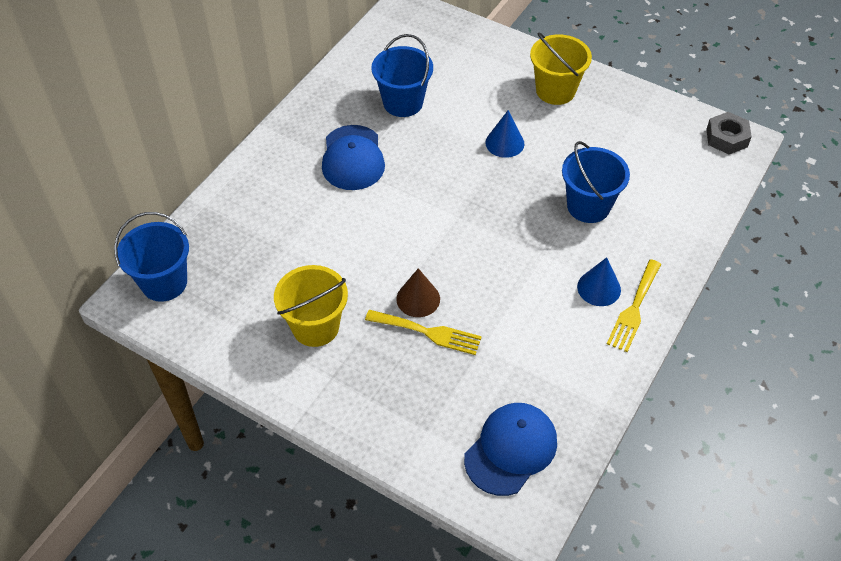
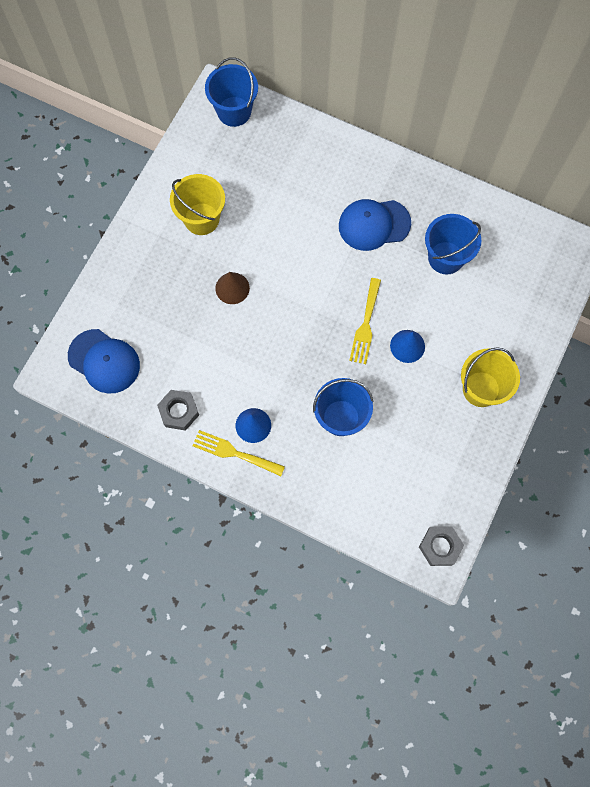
camera: 85 degrees right, 20 degrees up
(428, 332) = (201, 298): yellow fork -> yellow fork (365, 325)
(582, 364) = (179, 411): none -> grey nut

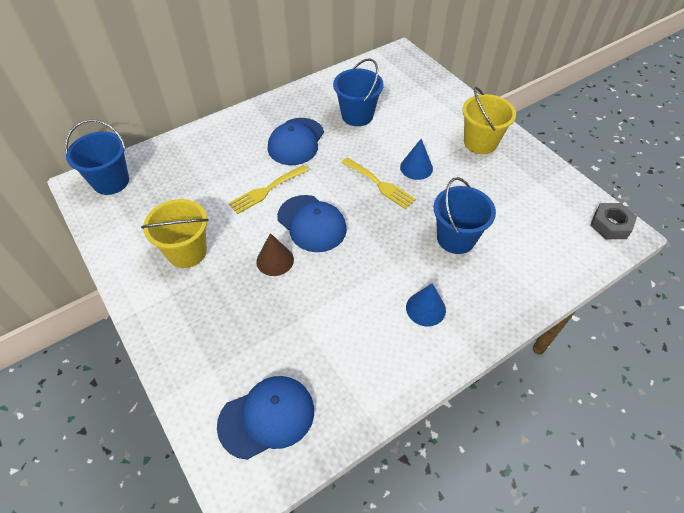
camera: 60 degrees left, 20 degrees down
(179, 411) = (373, 368): grey nut -> none
(234, 453) = (446, 339): yellow fork -> yellow fork (266, 190)
(286, 294) = (312, 223): none -> blue cap

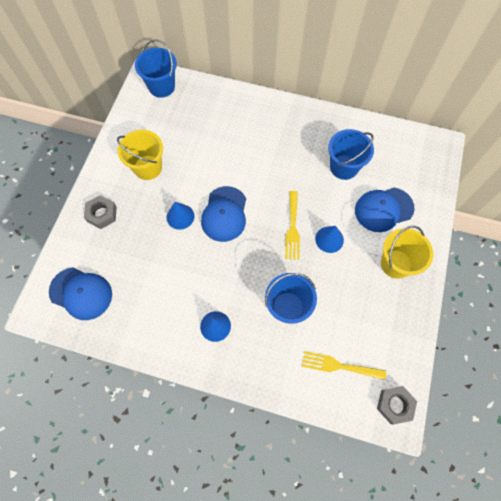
camera: 50 degrees right, 15 degrees up
(191, 330) = (102, 214): none -> grey nut
(266, 190) = (227, 169): yellow fork -> yellow fork (338, 366)
(275, 260) = (180, 216): brown cone -> blue cone
(296, 142) = (283, 151): blue cap -> blue cap (383, 209)

